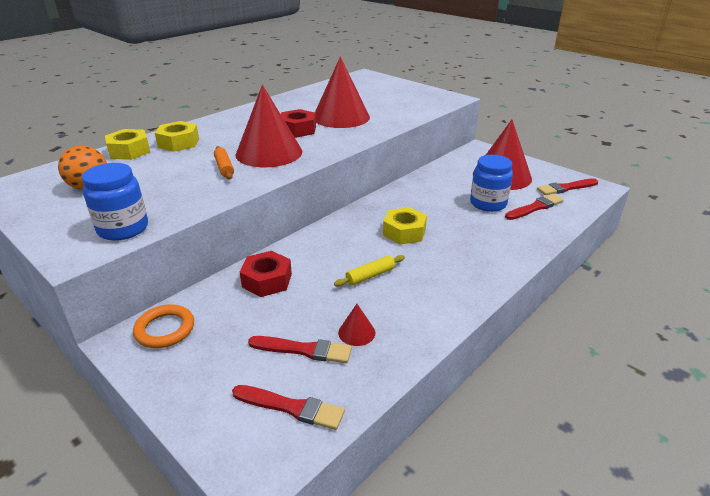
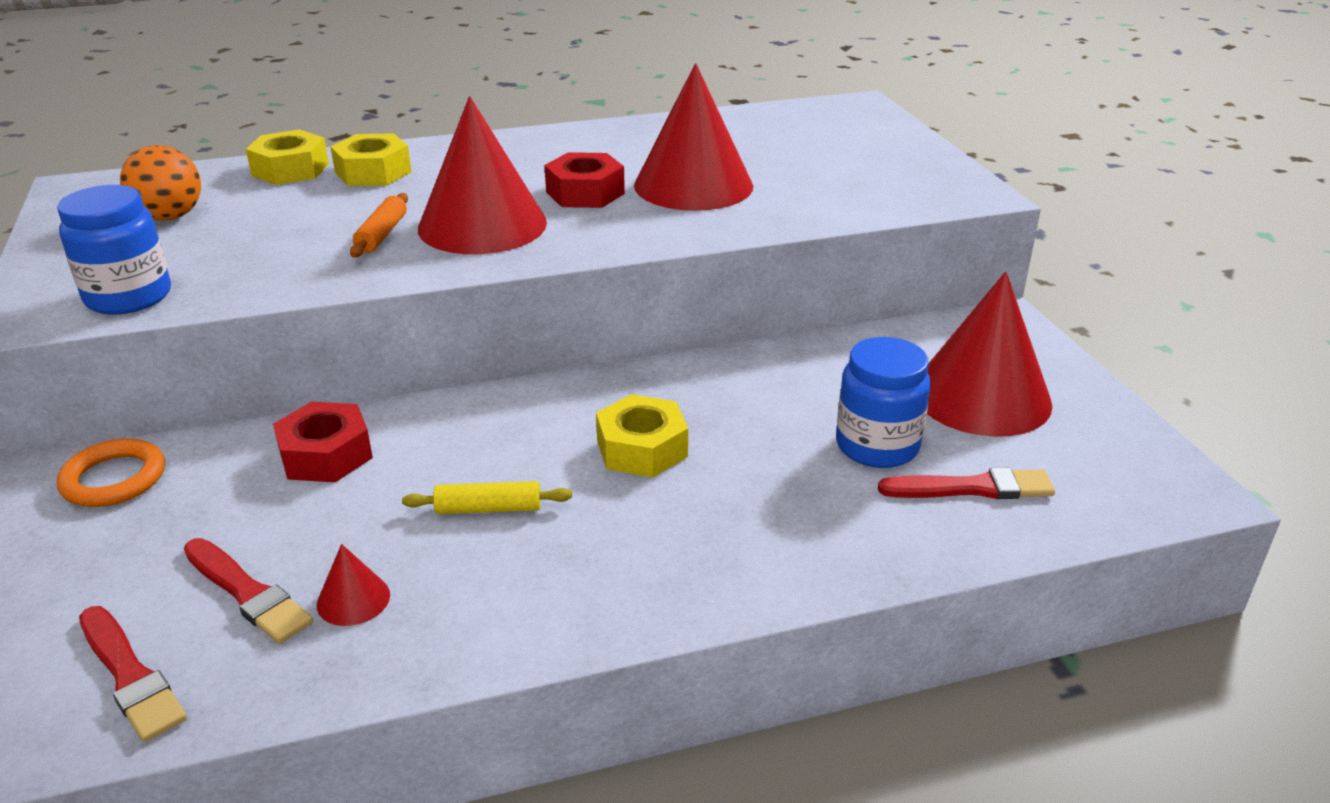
camera: 30 degrees right, 0 degrees up
(566, 188) = (1103, 468): red brush -> none

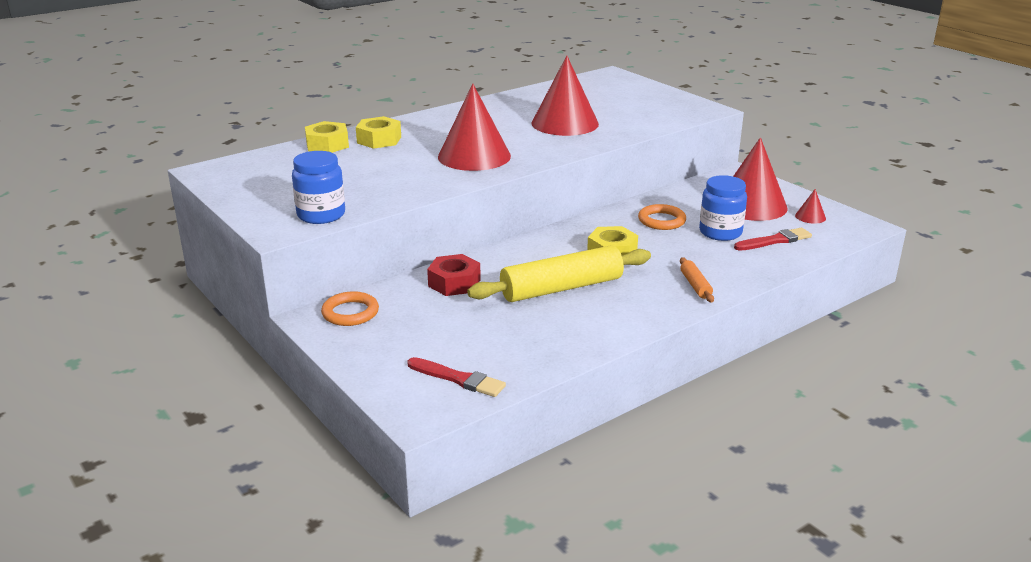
camera: 20 degrees left, 5 degrees down
(170, 217) = (288, 177): orange ball -> none
(247, 593) = (479, 340): red brush -> none
(353, 599) = (533, 332): red cone -> red cone (810, 217)
(382, 234) = (424, 168): orange rolling pin -> orange rolling pin (695, 285)
(489, 509) = (562, 288): yellow rolling pin -> yellow rolling pin, size x2.25
(585, 193) = (511, 134): red nut -> none
(786, 397) = (661, 220): none -> orange ring

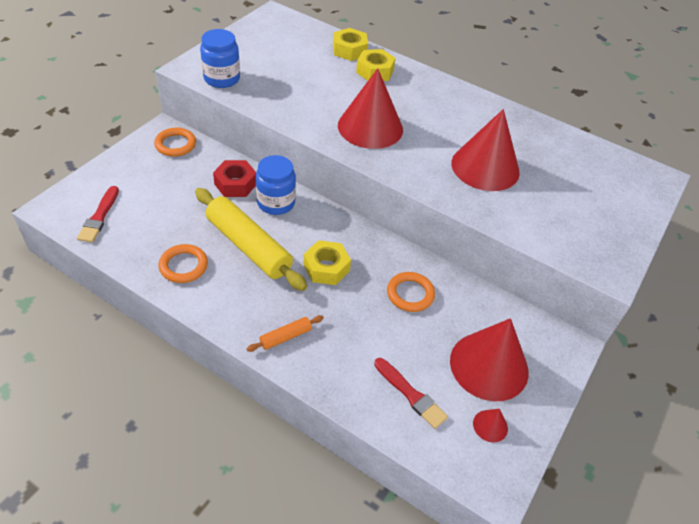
camera: 65 degrees right, 20 degrees up
(574, 329) = (183, 266): none -> orange ring
(720, 232) = (407, 344): blue jar -> blue jar (276, 203)

